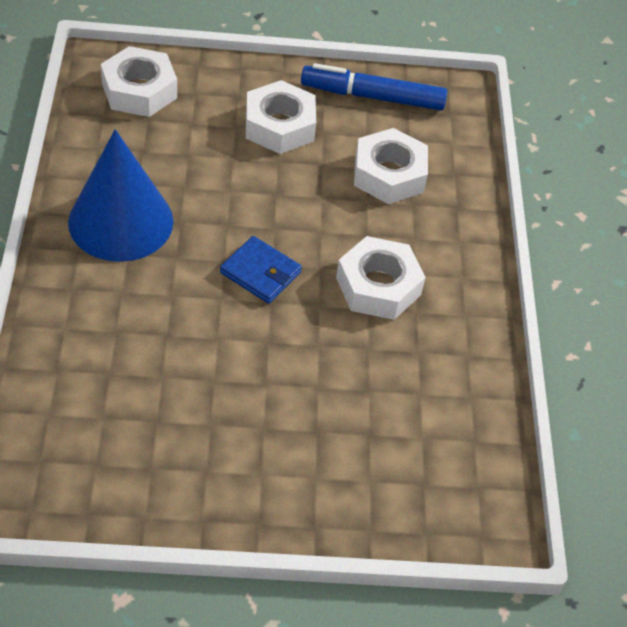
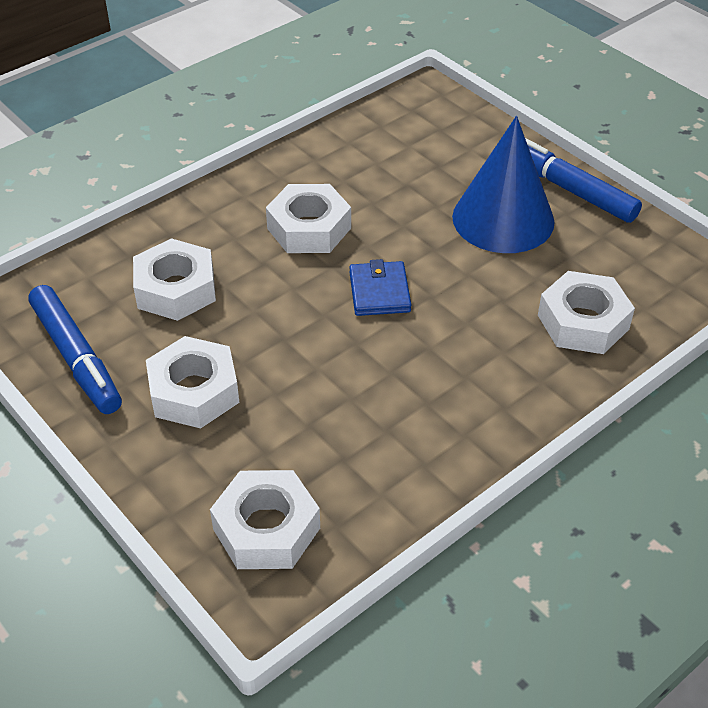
camera: 125 degrees left, 5 degrees down
(86, 361) = (583, 322): none -> white nut
(121, 221) = (441, 407): blue cone -> blue cone (503, 219)
(232, 504) = (569, 189): none -> blue marker

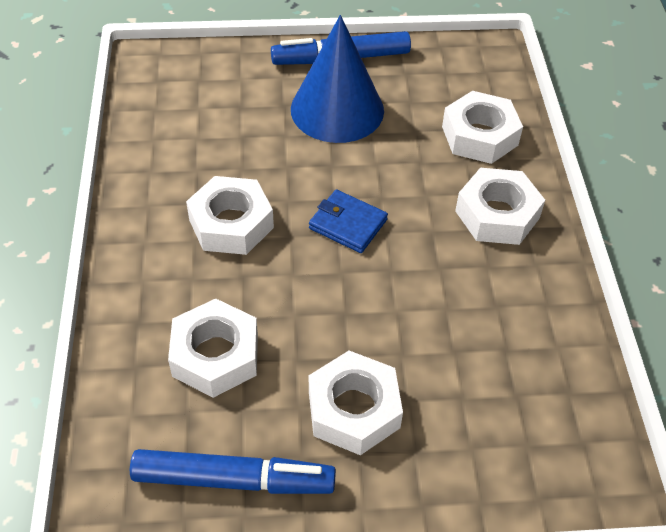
camera: 55 degrees left, 5 degrees up
(266, 529) = (542, 441): white nut -> white nut (497, 214)

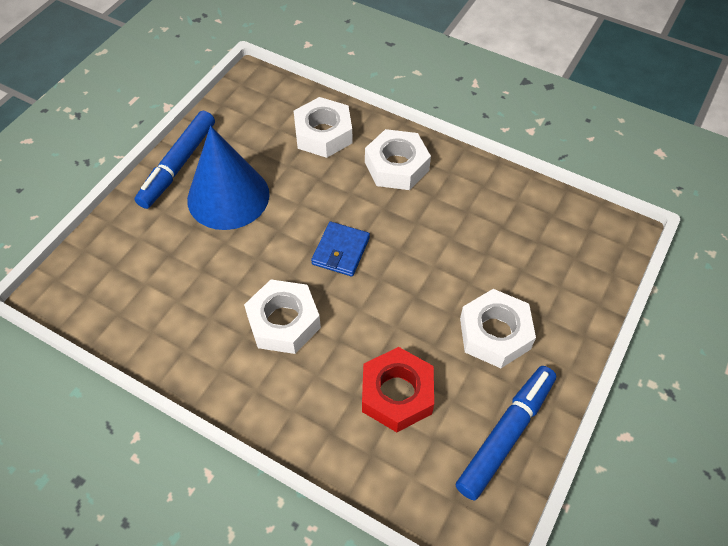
camera: 55 degrees left, 5 degrees up
(215, 355) = (397, 394): white nut -> red nut
(348, 224) = (341, 251): blue wallet -> blue wallet turned 45 degrees counterclockwise

